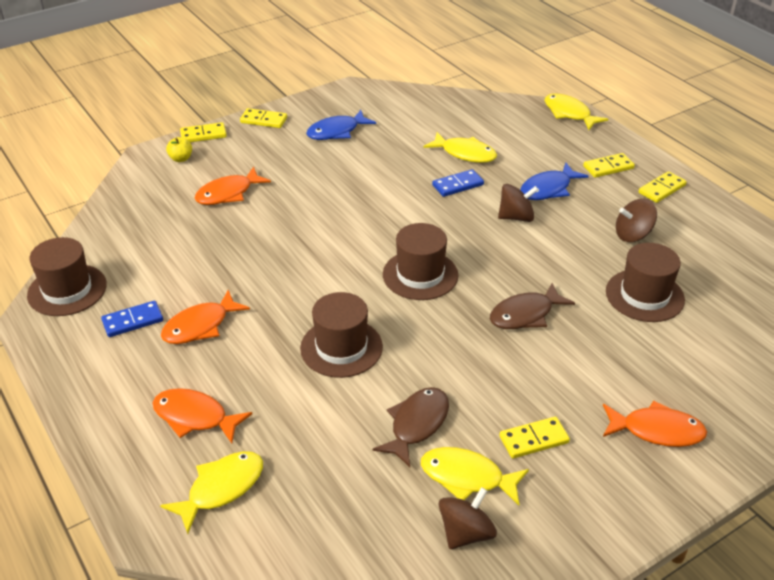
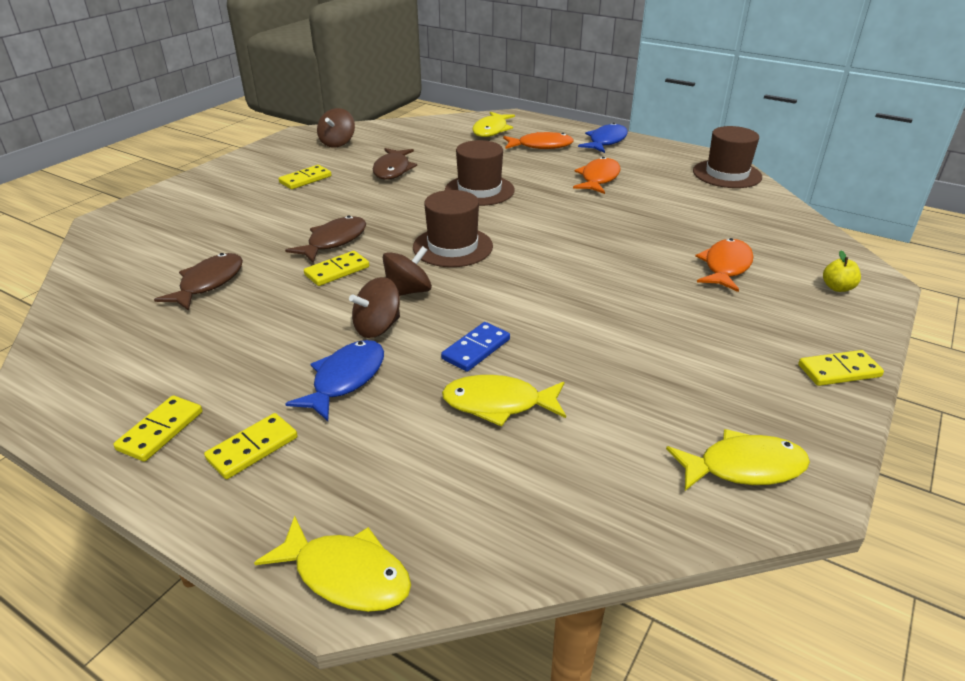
camera: 155 degrees right, 5 degrees down
(133, 321) = (650, 171): blue domino -> none
(203, 135) = (870, 324): yellow domino -> yellow domino (337, 271)
(336, 132) = (718, 384): blue fish -> blue fish (606, 141)
(467, 477) = (346, 158): yellow fish -> yellow fish (743, 467)
(632, 235) = (217, 344): brown spinning top -> brown spinning top (408, 291)
(644, 295) = (208, 283): brown hat -> brown fish
(657, 431) = (209, 200): orange fish -> none

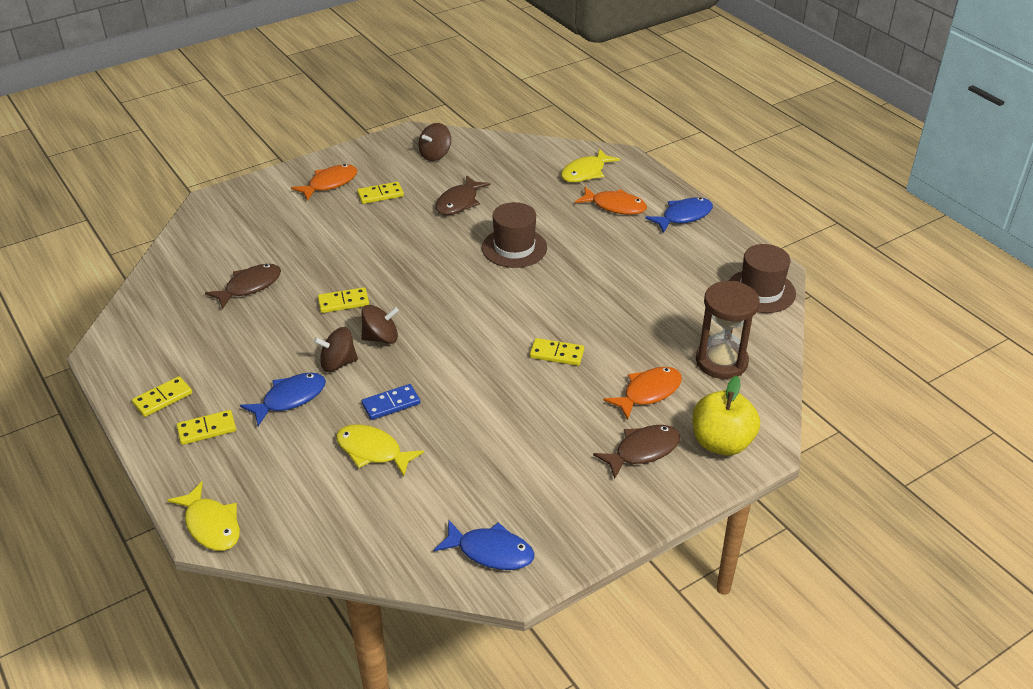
camera: 25 degrees right, 5 degrees up
(334, 241) = (360, 271): brown fish -> brown fish (642, 451)
(452, 247) = (445, 304): brown hat -> none
(598, 178) = (632, 263): orange fish -> orange fish (330, 183)
(743, 467) = (490, 552): yellow fish -> blue fish
(758, 228) = (721, 362): none -> brown hourglass
(837, 288) = (721, 443): yellow apple -> yellow apple, size x2.14
(839, 371) = (636, 511): yellow domino -> yellow domino (556, 354)

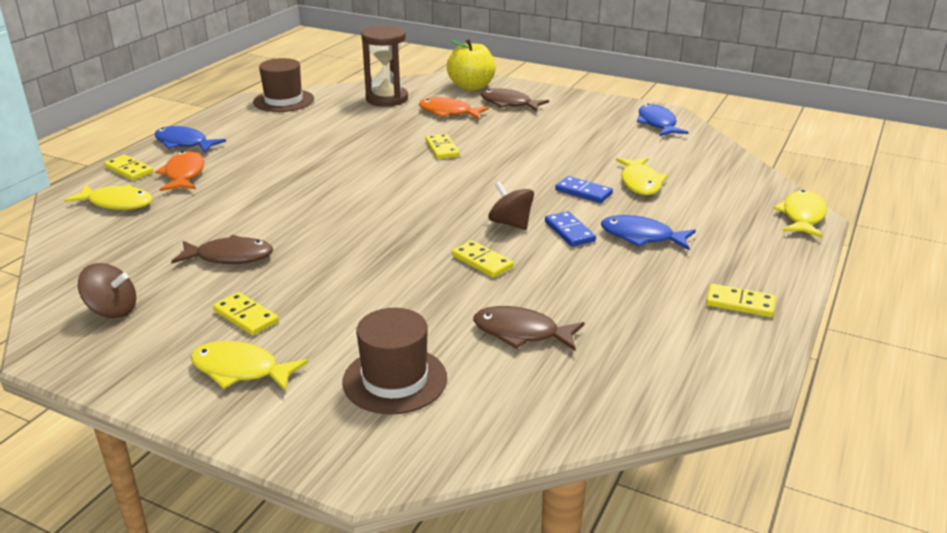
camera: 120 degrees left, 10 degrees down
(207, 429) = (732, 261): yellow domino -> yellow domino (129, 170)
(330, 183) = (241, 370): orange fish -> yellow fish
(338, 363) = (569, 231): brown spinning top -> blue domino
(514, 248) = (300, 203): brown hat -> brown hat (395, 380)

